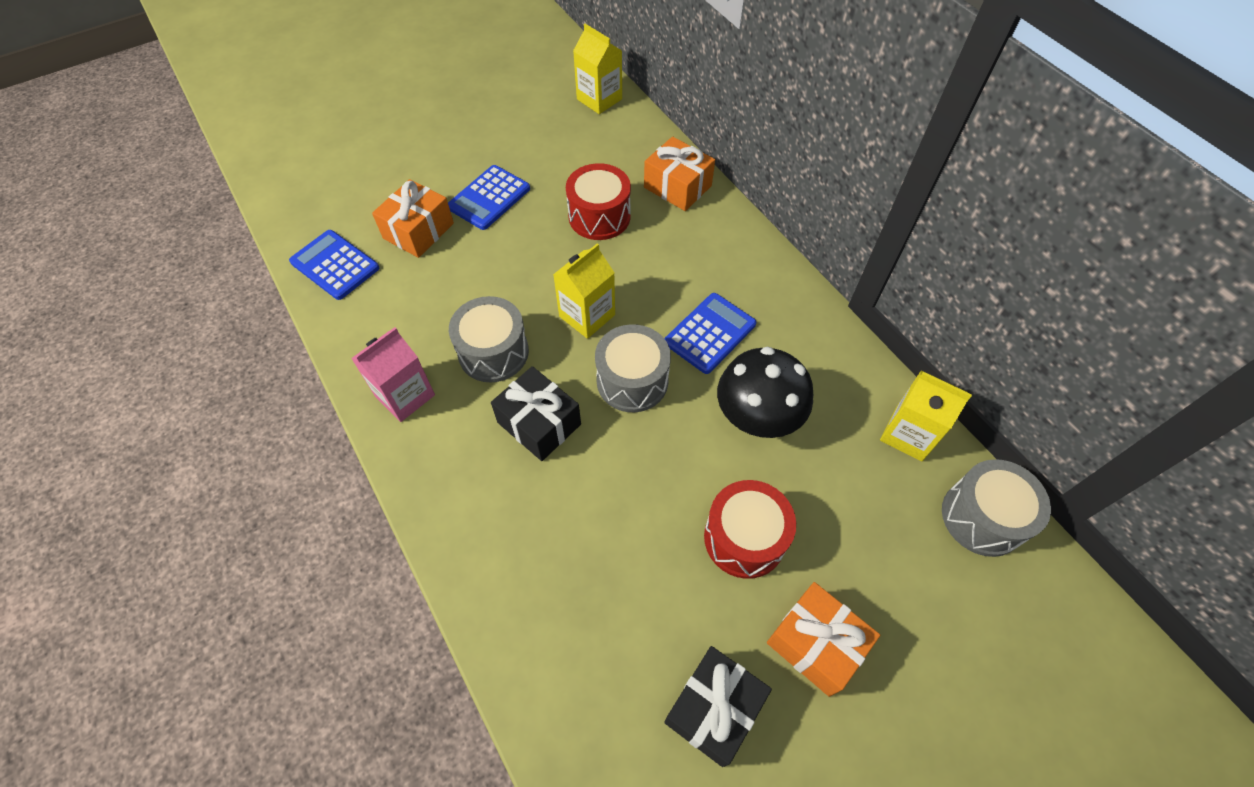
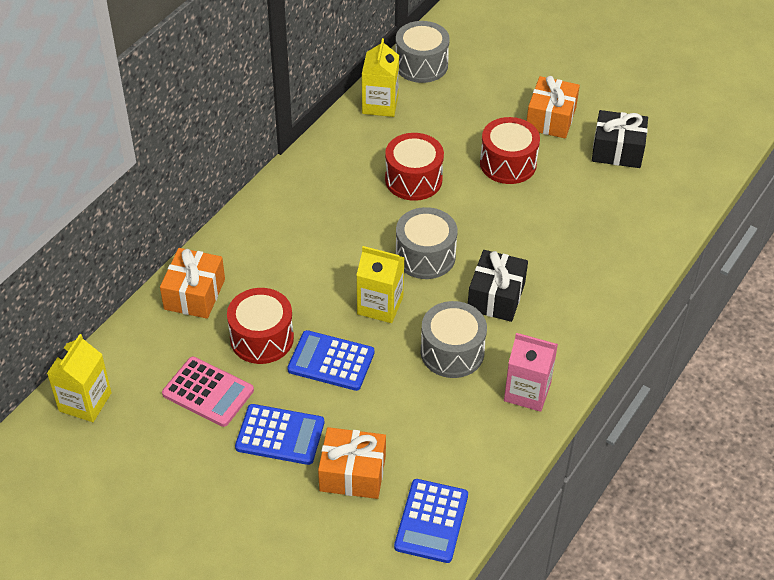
camera: 115 degrees left, 10 degrees down
(562, 167) = (208, 392): none -> pink calculator
(710, 333) = (354, 224): blue calculator -> blue calculator (331, 361)
(757, 417) = (413, 179): black mushroom -> red drum

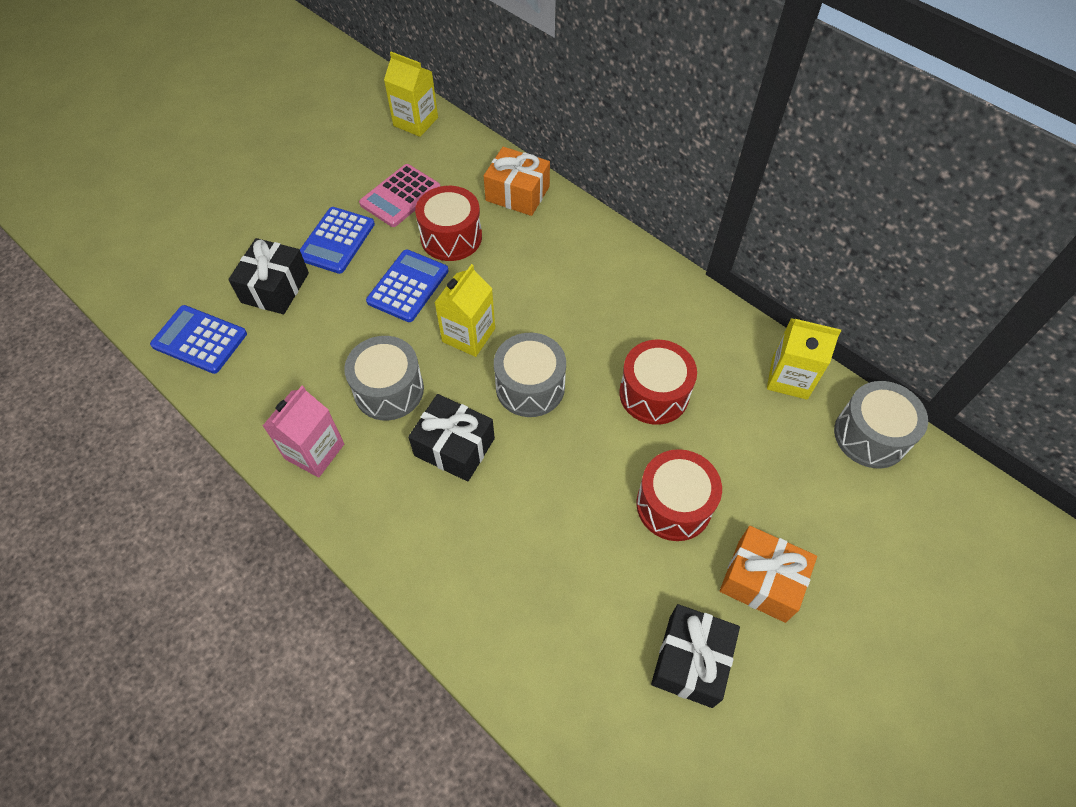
camera: 100 degrees right, 10 degrees up
(352, 473) = (275, 288): orange gift -> black gift

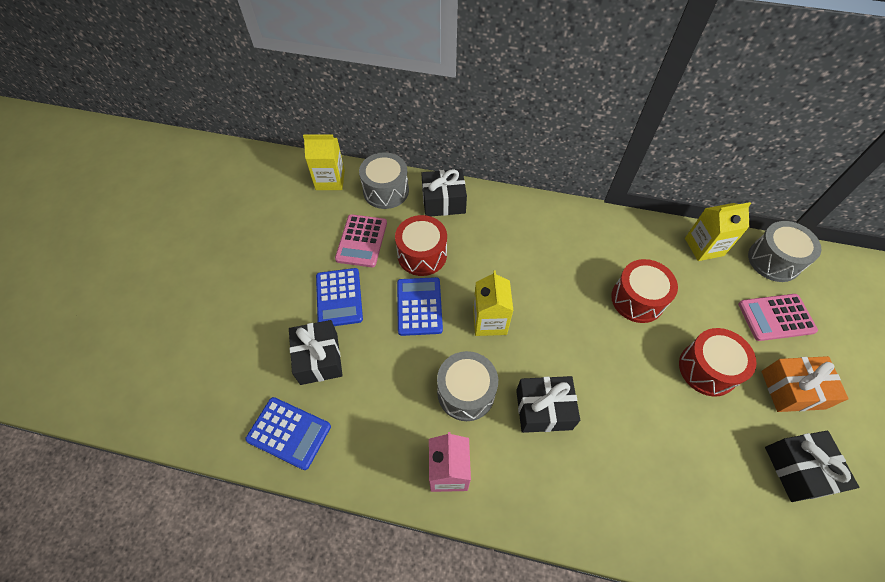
camera: 30 degrees left, 0 degrees up
(199, 340) = (289, 433): blue calculator -> blue calculator turned 150 degrees counterclockwise
(517, 193) = (443, 201): orange gift -> black gift
(530, 387) = (559, 337): grey drum -> grey drum (386, 191)
(813, 497) = (776, 317): none -> pink calculator

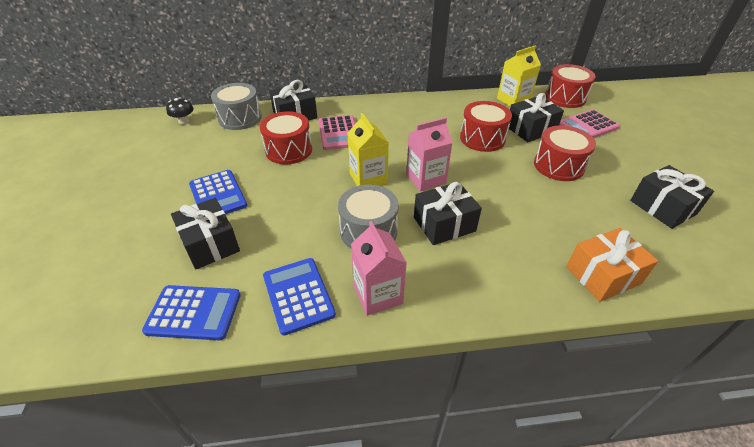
camera: 20 degrees left, 15 degrees down
(330, 180) = (184, 121): yellow carton -> black mushroom
(361, 241) = (227, 153): pink calculator -> pink calculator (338, 133)
(419, 306) = (299, 183): blue calculator -> blue calculator (298, 295)
(549, 341) = (426, 179): none -> pink carton
(702, 302) = (530, 129): none -> black gift
(774, 260) = (565, 97): grey drum -> red drum
(792, 389) = (625, 162): orange gift -> orange gift (603, 275)

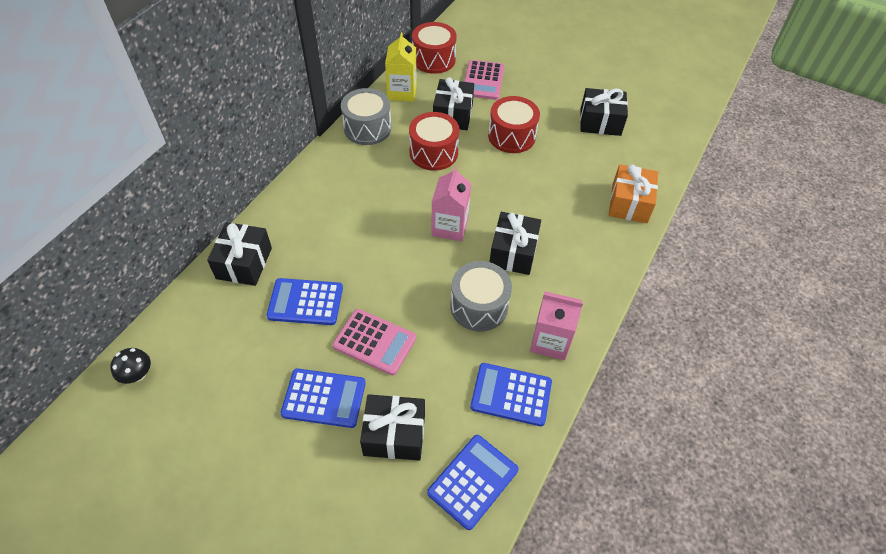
camera: 55 degrees left, 10 degrees up
(240, 118) = (194, 316): grey drum -> grey drum (367, 128)
(288, 150) = (305, 302): red drum -> blue calculator
(338, 133) = (318, 246): pink calculator -> pink calculator (374, 342)
(368, 178) = (411, 265): yellow carton -> none

